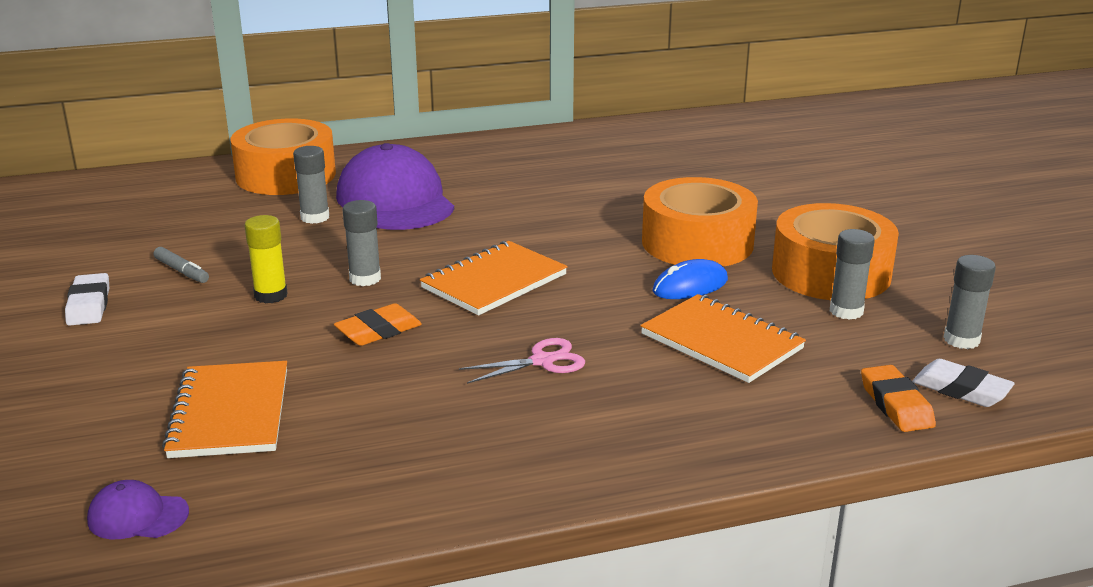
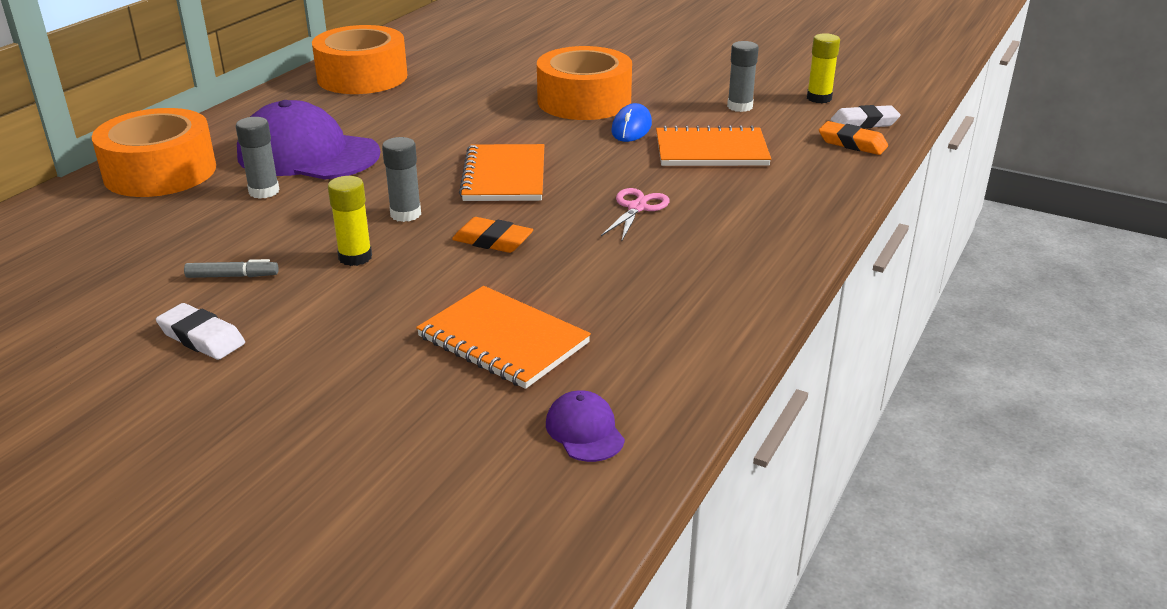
camera: 45 degrees left, 5 degrees up
(138, 516) = (584, 431): purple cap -> purple cap turned 105 degrees clockwise
(378, 331) = (492, 241): orange eraser -> orange eraser turned 75 degrees counterclockwise
(831, 273) = (692, 89): orange tape -> orange tape (362, 77)
(961, 340) = (819, 98): grey glue stick -> yellow glue stick

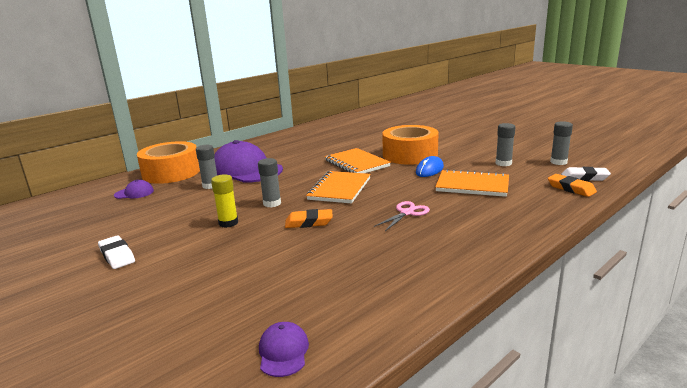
camera: 20 degrees right, 10 degrees down
(121, 220) = (134, 193): none -> purple cap
(232, 276) = (159, 225): grey marker -> none
(362, 77) = (300, 137): orange tape -> none
(492, 241) = (309, 222): orange eraser -> orange eraser turned 45 degrees counterclockwise
(503, 340) = (274, 281): orange notebook -> orange notebook (356, 163)
(819, 98) = (558, 162): yellow glue stick -> grey glue stick

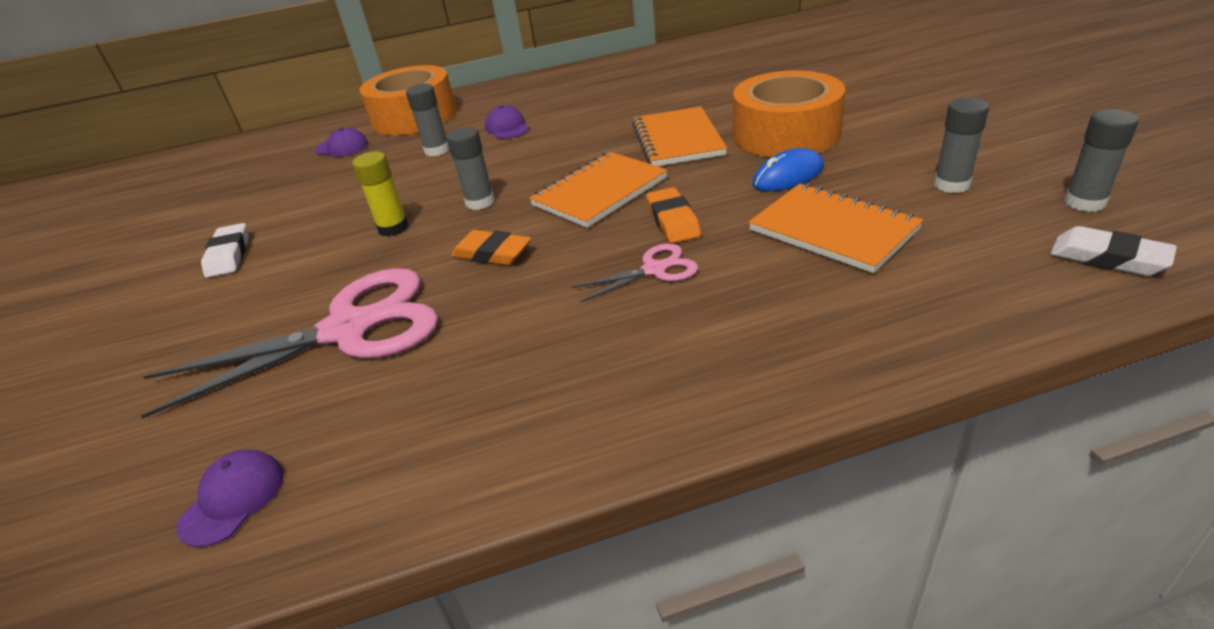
camera: 30 degrees right, 15 degrees up
(246, 170) = (507, 127): purple cap -> purple cap, size x0.43
(259, 269) = (348, 329): none -> pink scissors
(571, 188) = (1042, 283): orange eraser -> orange eraser (673, 221)

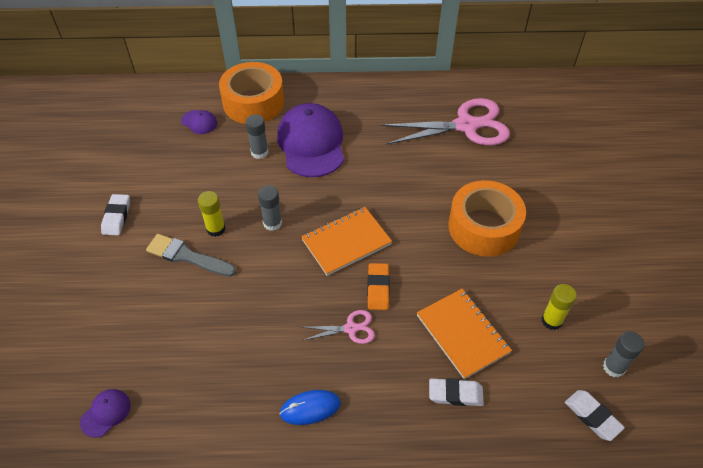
camera: 10 degrees right, 15 degrees up
(348, 329) = (175, 313): pink scissors -> pink scissors (466, 126)
(354, 265) = (187, 256): none -> grey brush
(492, 254) = (267, 277): orange eraser -> none
(507, 127) = (311, 143): purple cap -> purple cap, size x2.31
(677, 140) = (414, 205): orange notebook -> none
(788, 176) = (463, 272): blue mouse -> blue mouse (310, 408)
(872, 293) = (455, 394): none -> white eraser
(951, 185) = (551, 320): grey glue stick -> yellow glue stick

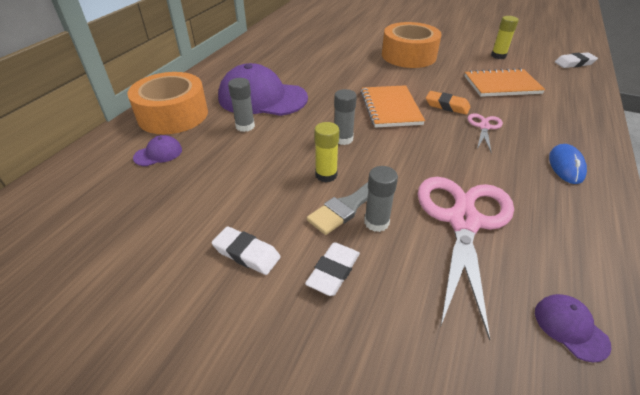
camera: 65 degrees left, 10 degrees down
(455, 394) = (555, 100): white eraser -> white eraser (333, 271)
(466, 126) = (309, 38): pink scissors -> pink scissors (463, 221)
(614, 367) = (538, 49): grey glue stick -> grey glue stick (376, 222)

